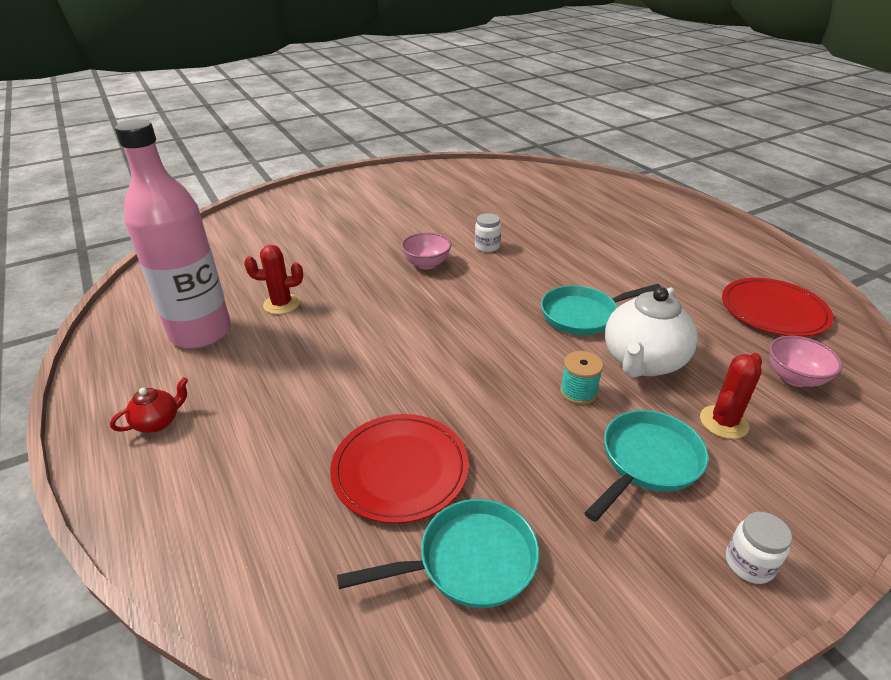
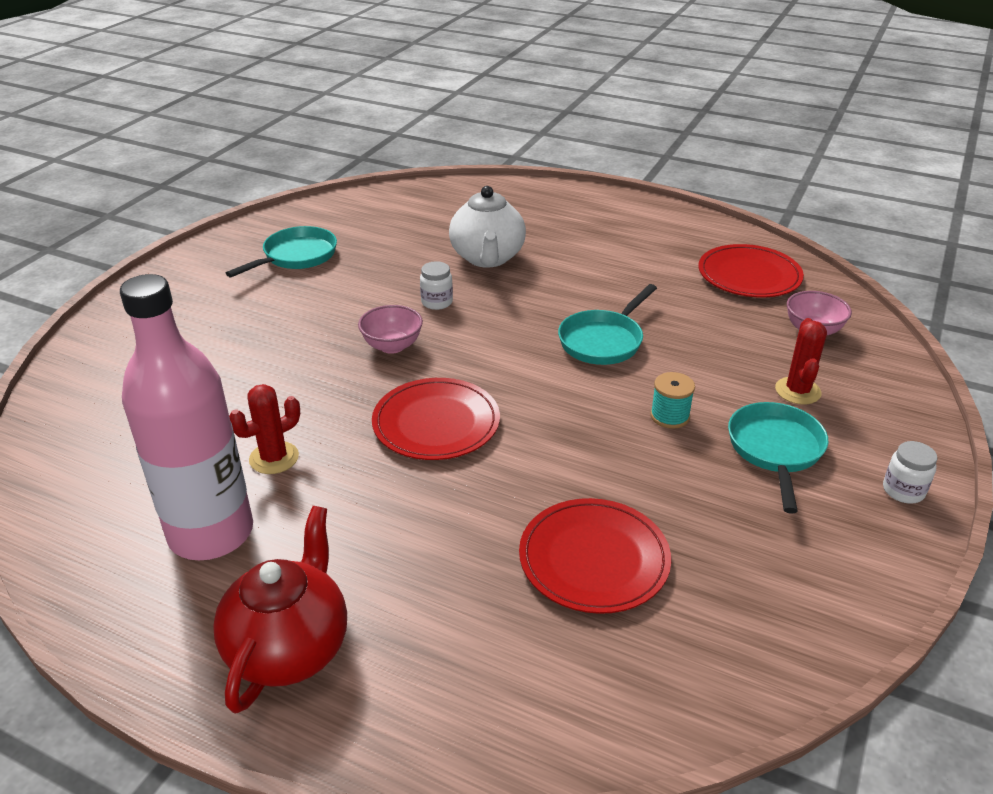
camera: 35 degrees left, 0 degrees up
(158, 422) = (289, 648): red teapot -> red teapot, size x2.06
(399, 323) = (436, 423): none -> red plate
(469, 561) = (727, 598): turquoise pan -> turquoise pan (296, 256)
(642, 362) = (694, 365): white teapot -> white teapot (487, 258)

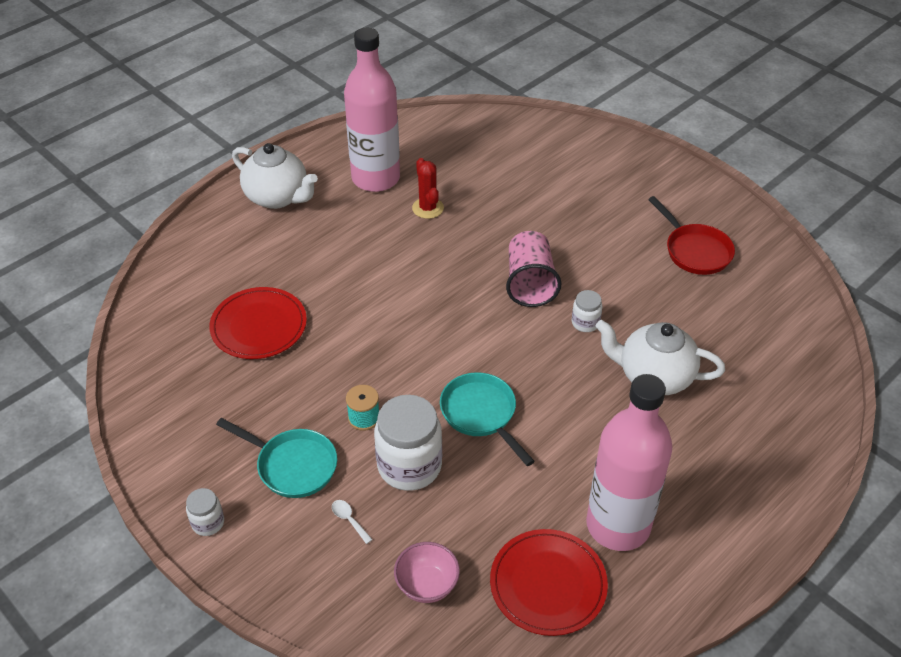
camera: 110 degrees right, 10 degrees up
(289, 648) = (277, 197): red teapot -> white teapot
(296, 256) = (695, 251): turquoise pan -> red pan
(392, 346) = (530, 283): pink bowl -> pink cup
(436, 423) = (424, 287): red plate -> none
(664, 254) = (618, 525): none -> pink bottle
(703, 370) = (409, 466): none -> white jar
(797, 391) = (349, 520): red cactus -> white spoon

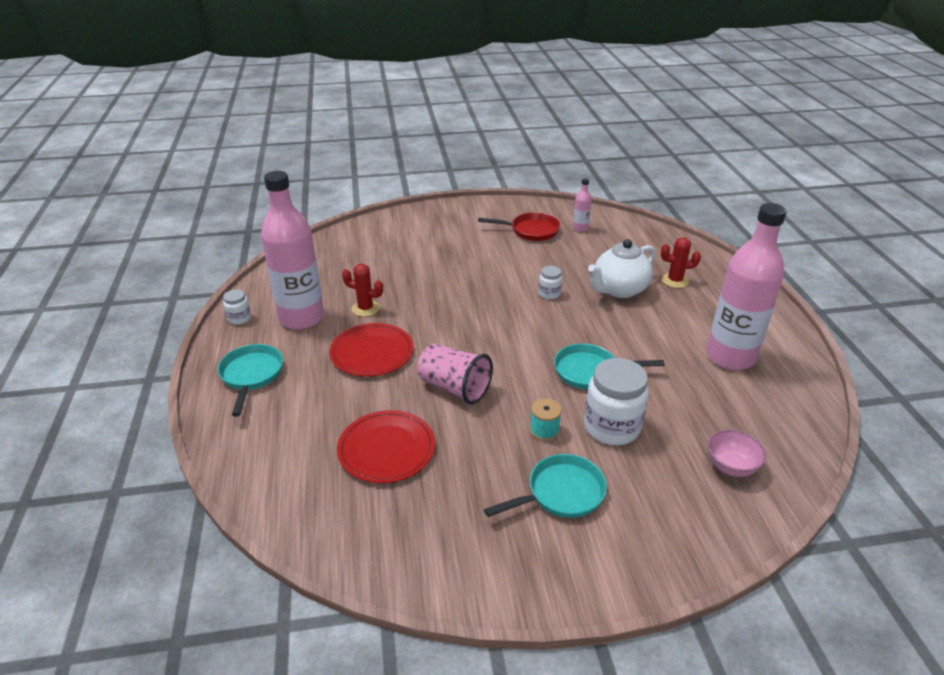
camera: 55 degrees left, 10 degrees down
(208, 523) = (583, 578): white jar -> white jar (239, 318)
(277, 197) = (251, 375): white teapot -> turquoise pan
(349, 520) = (642, 483): white spoon -> none
(530, 283) = (490, 299): pink cup -> pink cup (454, 388)
(548, 584) = (762, 407): red plate -> red plate (372, 352)
(727, 419) = (675, 280): none -> red cactus
(749, 288) = (580, 228): none -> pink bottle

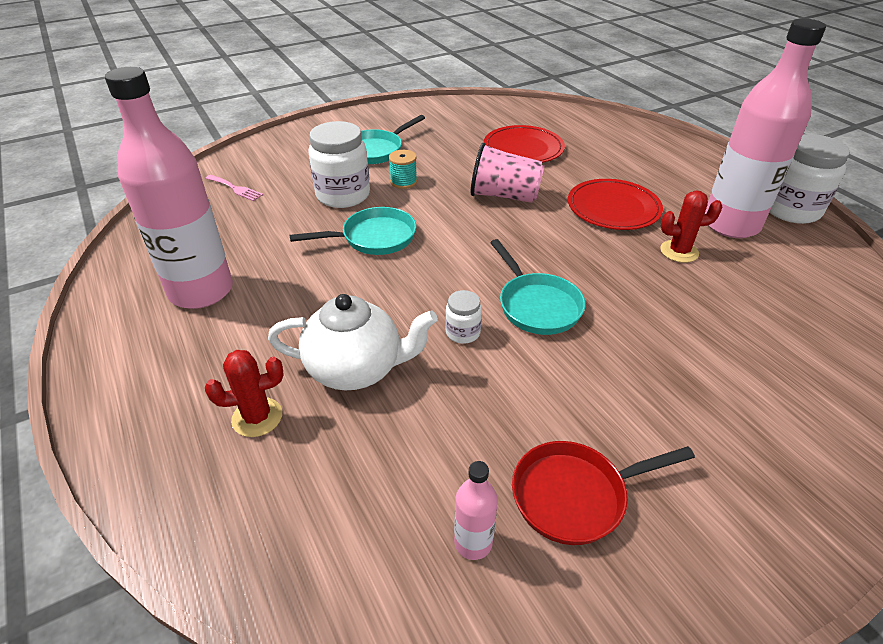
camera: 160 degrees right, 5 degrees up
(239, 318) = (791, 210): white jar -> white jar, size x2.04
(251, 375) = (693, 168): turquoise pan -> turquoise pan (537, 305)
(619, 289) = (356, 369): white teapot -> white teapot turned 60 degrees clockwise
(730, 466) = (235, 189): pink bowl -> pink fork

